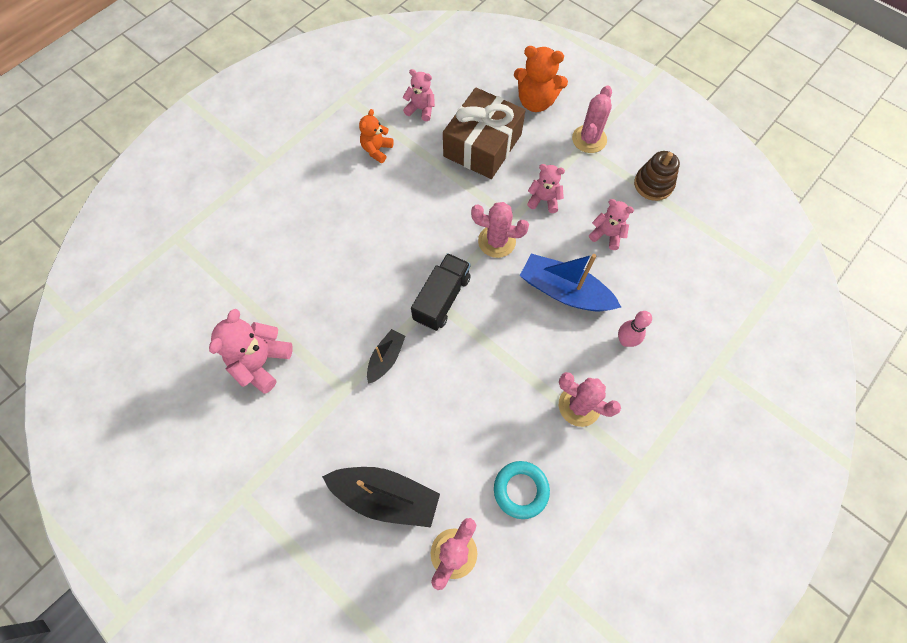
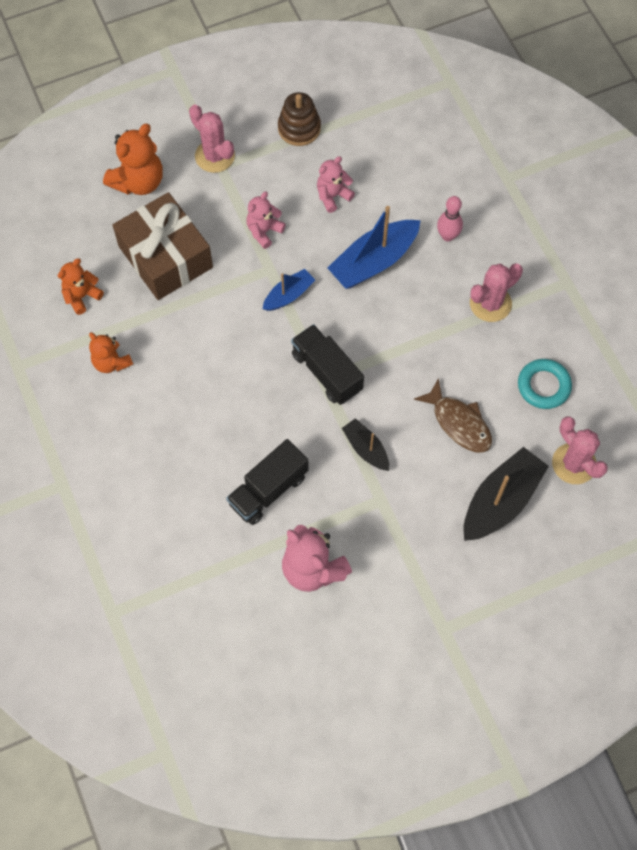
camera: 65 degrees left, 0 degrees up
(317, 300) = (268, 490): none -> black truck
(421, 109) = (82, 296): pink teddy bear -> orange teddy bear
(446, 426) = (459, 423): none -> brown fish
(496, 241) = (288, 295): pink cactus -> blue boat

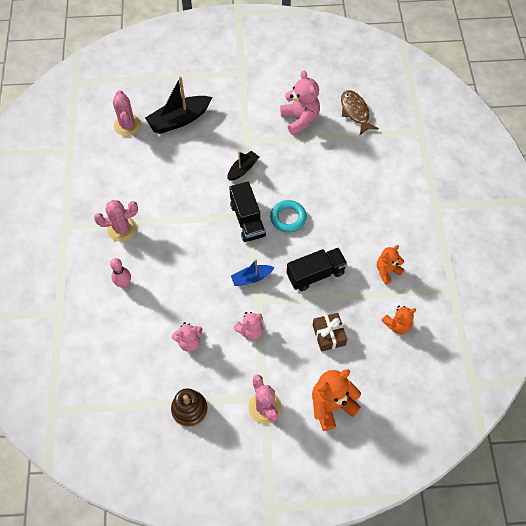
camera: 160 degrees left, 5 degrees down
(111, 362) = (387, 271): orange teddy bear -> orange teddy bear turned 105 degrees counterclockwise
(165, 257) = (328, 335): brown gift -> brown gift, size x0.52
(268, 490) = (310, 165): black truck -> black truck (315, 274)
(366, 448) = (243, 169): black boat -> black boat turned 120 degrees counterclockwise
(374, 261) = (183, 282): blue boat -> none
(459, 423) = (181, 166): brown fish -> brown fish (355, 112)
(543, 386) = (119, 170): turquoise ring -> turquoise ring (288, 218)

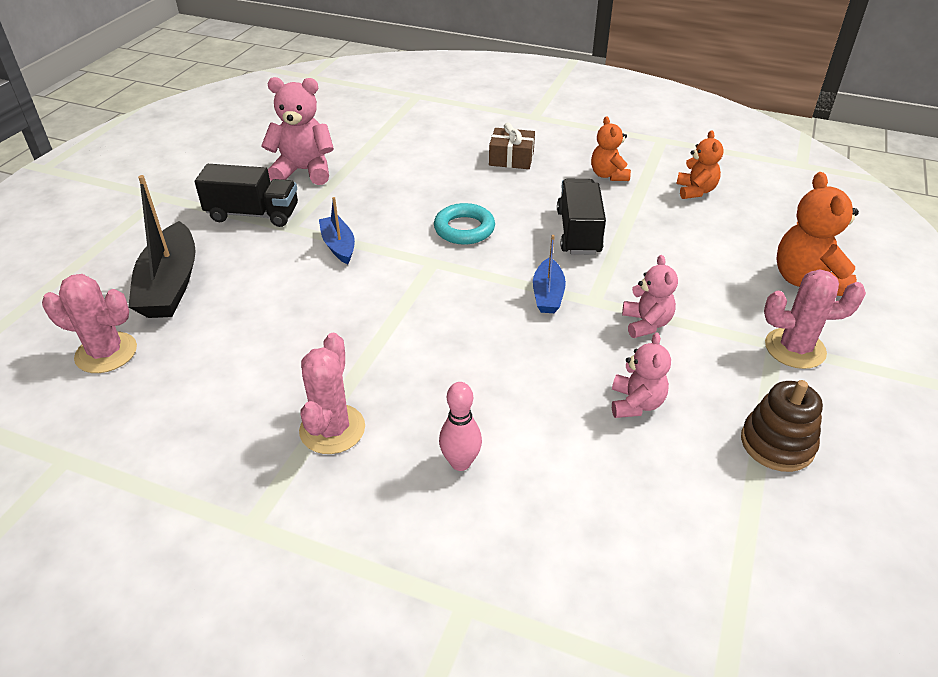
camera: 65 degrees left, 20 degrees down
(243, 169) = (338, 246): black boat -> blue boat
(247, 220) = (437, 268): black truck -> black truck (253, 214)
(328, 335) = (687, 250): brown gift -> brown gift (511, 158)
(355, 112) = (340, 127): brown fish -> none

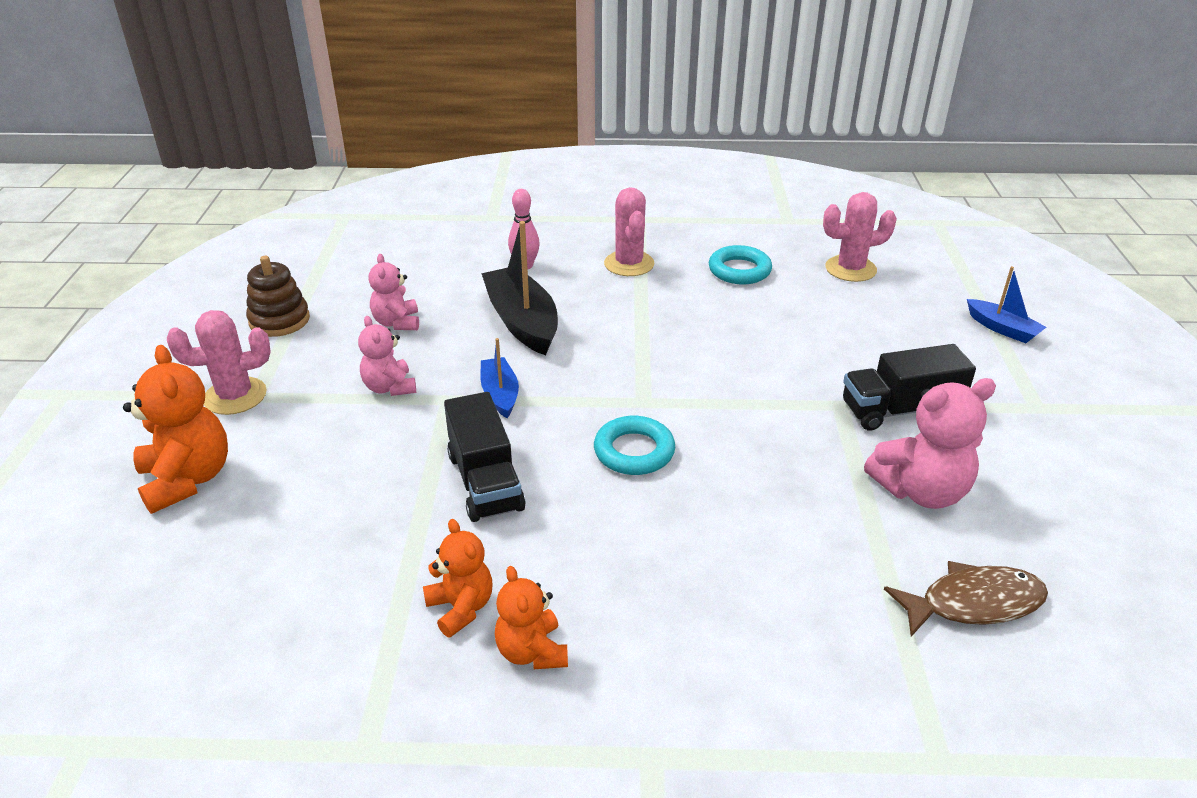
camera: 160 degrees right, 5 degrees down
(170, 285) = (877, 322): black boat -> black boat (522, 322)
(220, 383) = (739, 270): none -> turquoise ring
(338, 246) = (761, 395): blue boat -> blue boat (1002, 329)
(341, 128) = (973, 603): none -> brown fish
(511, 158) = (637, 605): brown gift -> none
(695, 191) = (311, 608): orange teddy bear -> orange teddy bear (532, 651)

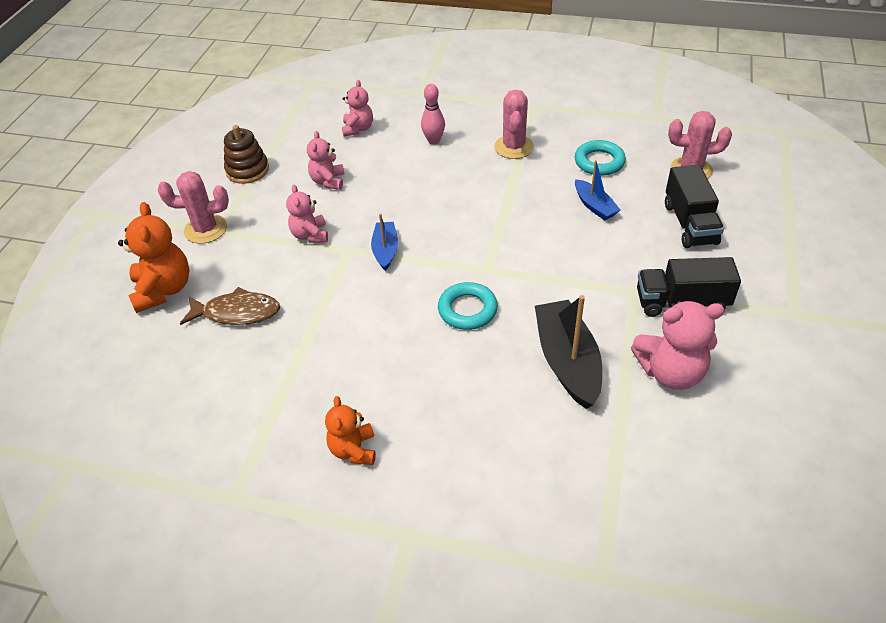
camera: 15 degrees right, 10 degrees up
(420, 261) = (358, 129): none -> pink teddy bear
(461, 608) = (316, 411): orange teddy bear -> none
(485, 482) = (356, 319): black truck -> black truck (690, 224)
(522, 322) = (418, 190): black boat -> black boat (567, 362)
(973, 603) = (674, 467): brown fish -> brown fish (237, 313)
(1002, 329) = (797, 240): blue boat -> blue boat (594, 206)

